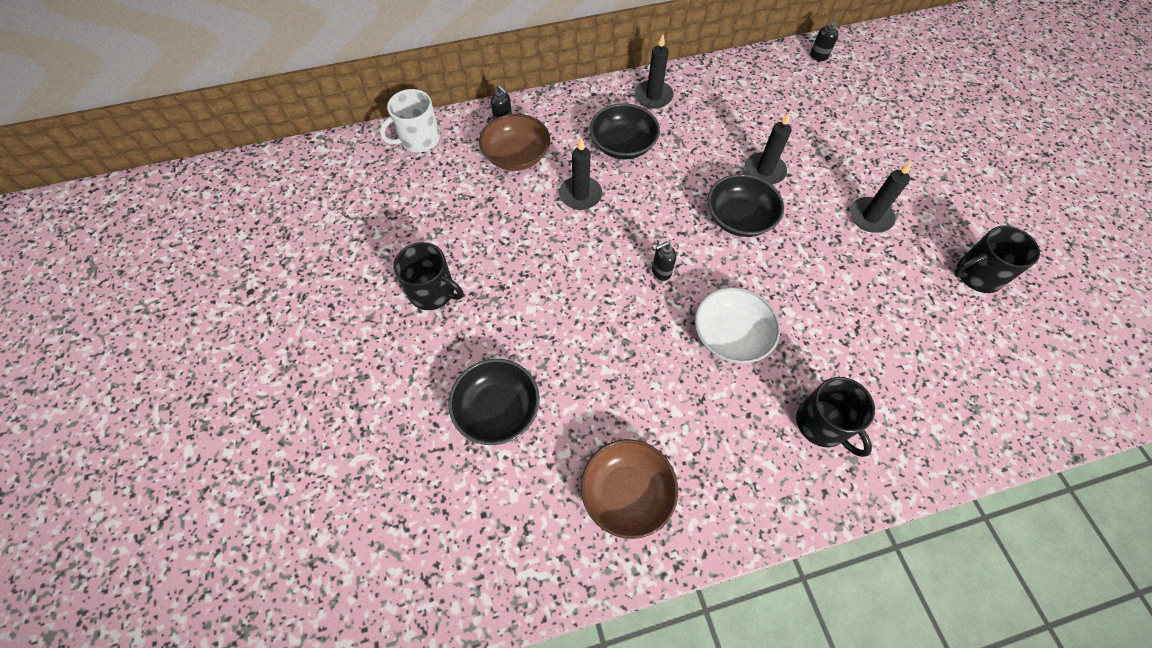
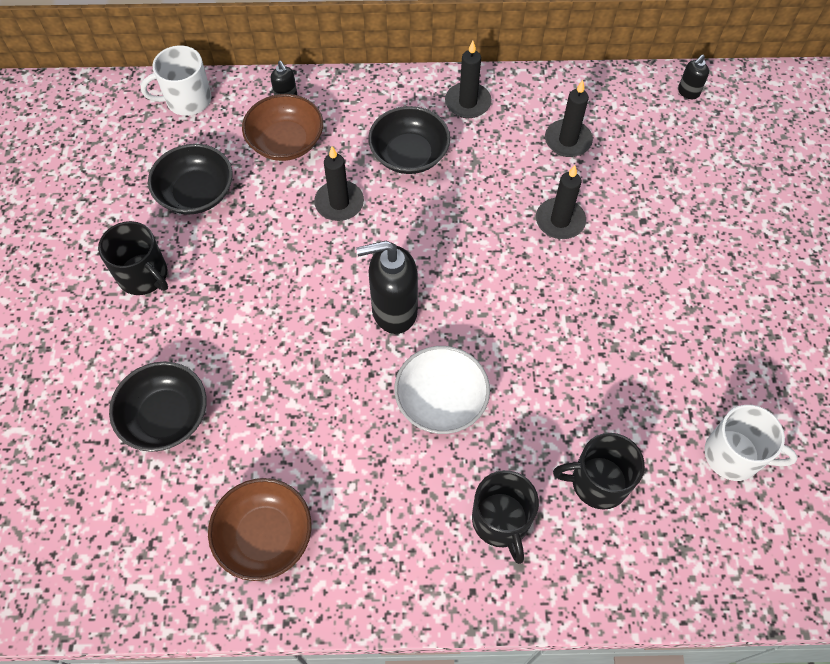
camera: 15 degrees right, 0 degrees up
(661, 272) = (393, 311): black soap dispenser -> black soap dispenser, size x2.11
(739, 218) = (507, 270): black bowl -> black bowl (196, 193)
(870, 217) = (661, 303): black candle -> black candle (567, 140)
(977, 275) = (757, 401): black mug -> black mug (597, 482)
(979, 322) = (734, 455): none -> white mug

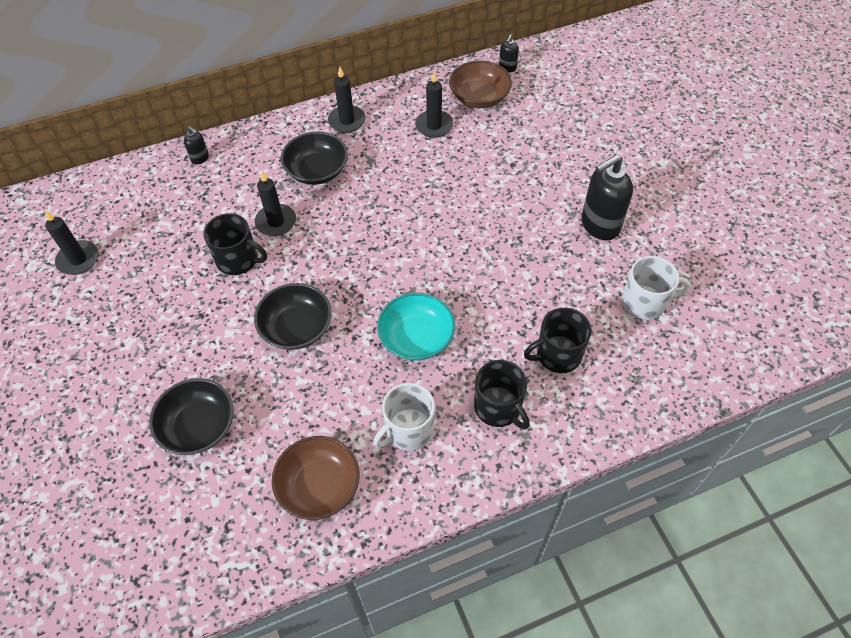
camera: 20 degrees left, 5 degrees down
(144, 275) = (135, 326): black mug -> black mug (238, 260)
(187, 100) = (117, 183): white mug -> white mug (408, 430)
(196, 193) = (154, 250): black bowl -> black bowl (296, 328)
(286, 142) = (213, 190): brown bowl -> brown bowl (479, 97)
(393, 311) = (352, 286): black soap dispenser -> black soap dispenser (599, 225)
(441, 400) = (416, 338): white bowl -> turquoise bowl
(560, 221) = (452, 183): black candle -> black candle (78, 259)

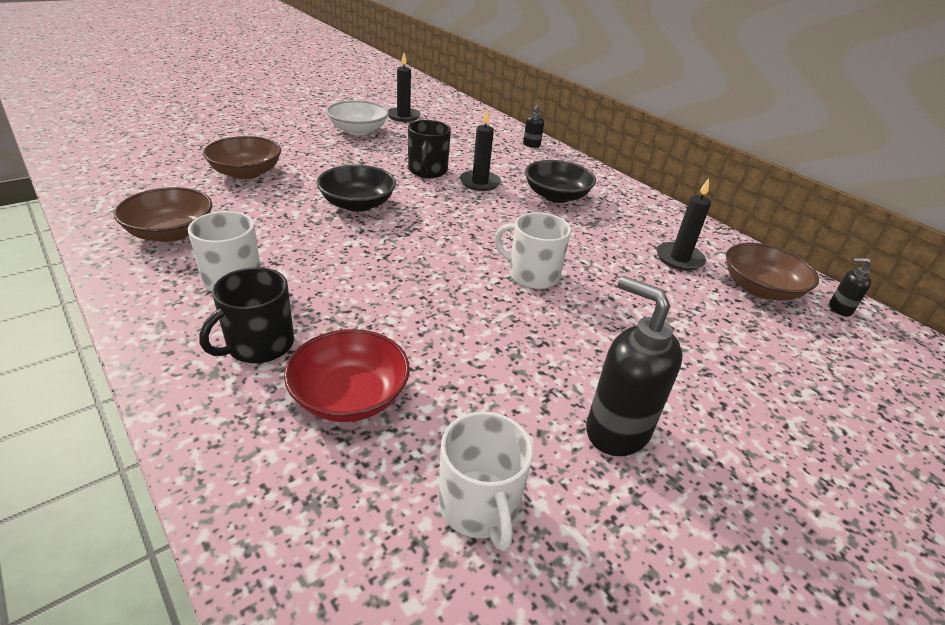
camera: 70 degrees right, 20 degrees down
(109, 310) = (358, 130): none -> white bowl
(198, 426) = (246, 173): black bowl -> brown bowl
(347, 121) = (635, 205): black candle -> none
(416, 338) = (358, 273): turquoise bowl -> none
(439, 223) = (532, 275): none -> white mug
(557, 355) = (350, 396): black mug -> red bowl

